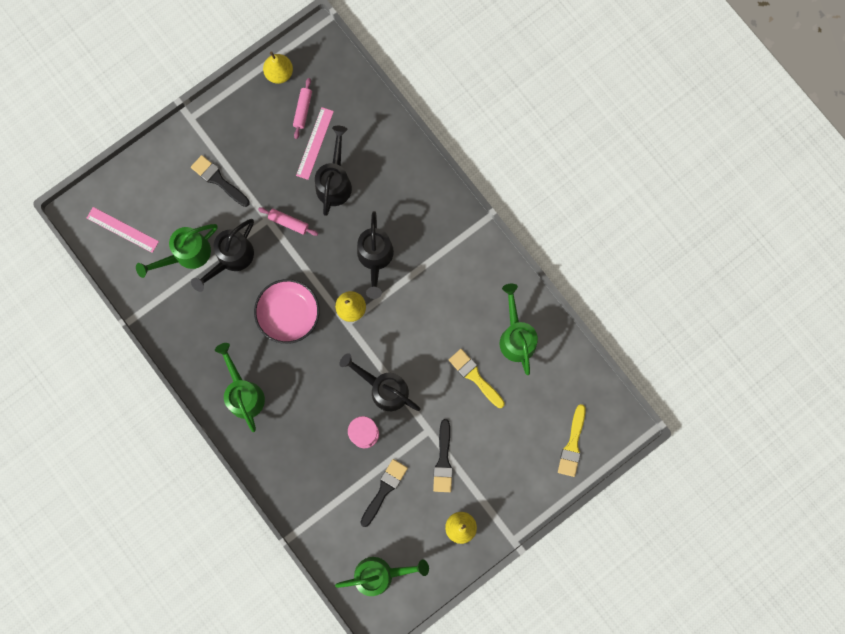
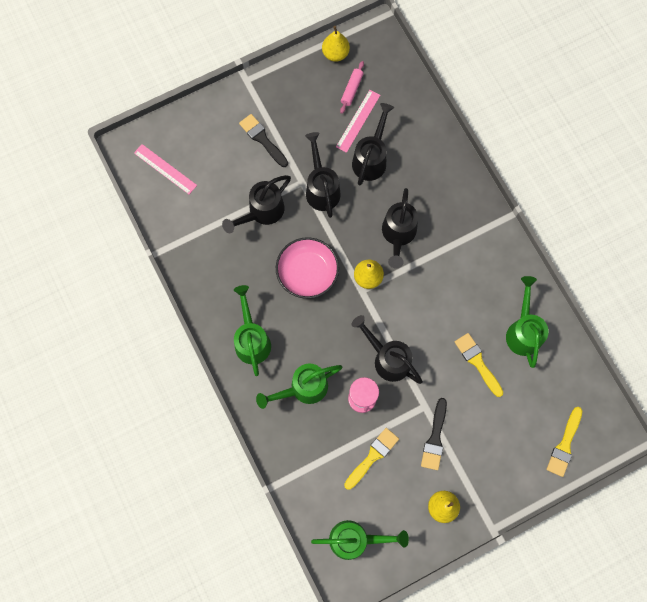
camera: 10 degrees right, 5 degrees down
(186, 254) = (221, 201): green watering can -> green watering can (303, 388)
(288, 222) = (321, 188): pink rolling pin -> black watering can
(384, 489) = (372, 456): black brush -> yellow brush

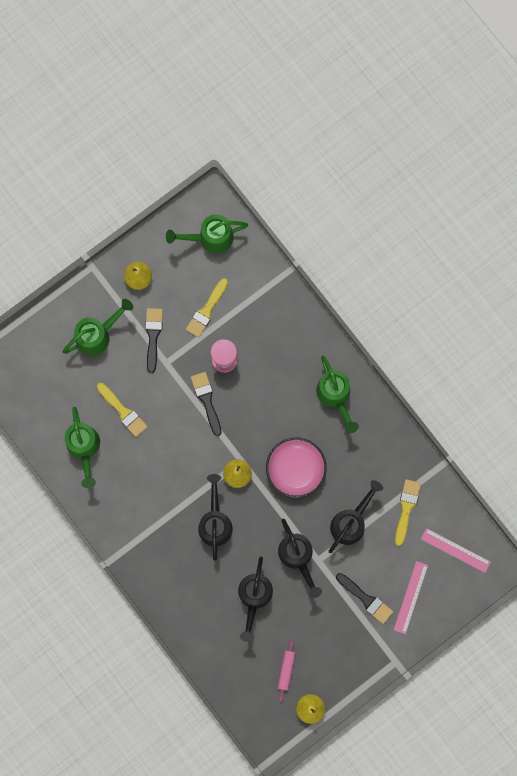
camera: 170 degrees right, 5 degrees up
(303, 388) = (279, 360): green watering can -> green watering can (97, 335)
(358, 121) = (274, 636): pink ruler -> pink ruler (411, 597)
(387, 358) = (206, 400): black watering can -> black brush
(564, 445) = (36, 350): yellow brush -> yellow brush (406, 508)

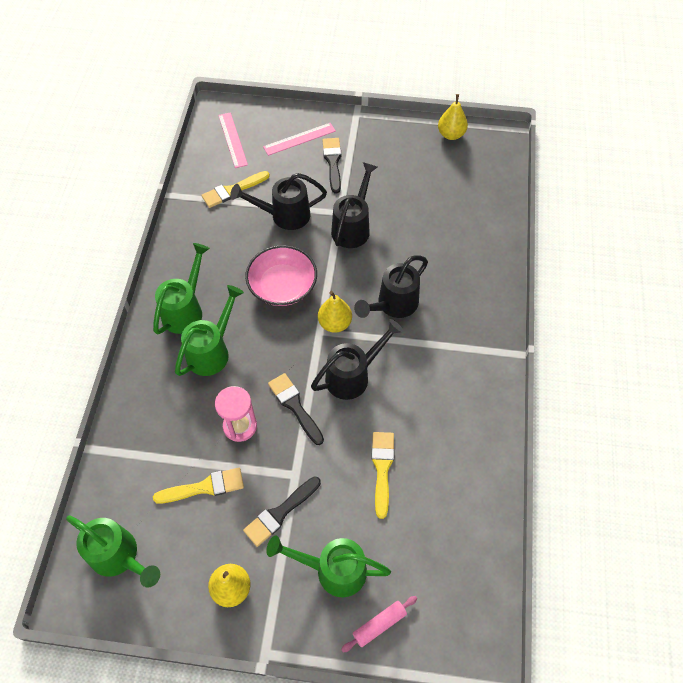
camera: 135 degrees left, 20 degrees down
(84, 448) = (453, 470): green watering can -> green watering can (212, 351)
(206, 400) = (295, 406): black brush -> black brush turned 120 degrees clockwise
(254, 597) = (418, 229): black watering can -> black watering can (353, 376)
(286, 670) = (444, 168): pink rolling pin -> pink rolling pin (379, 624)

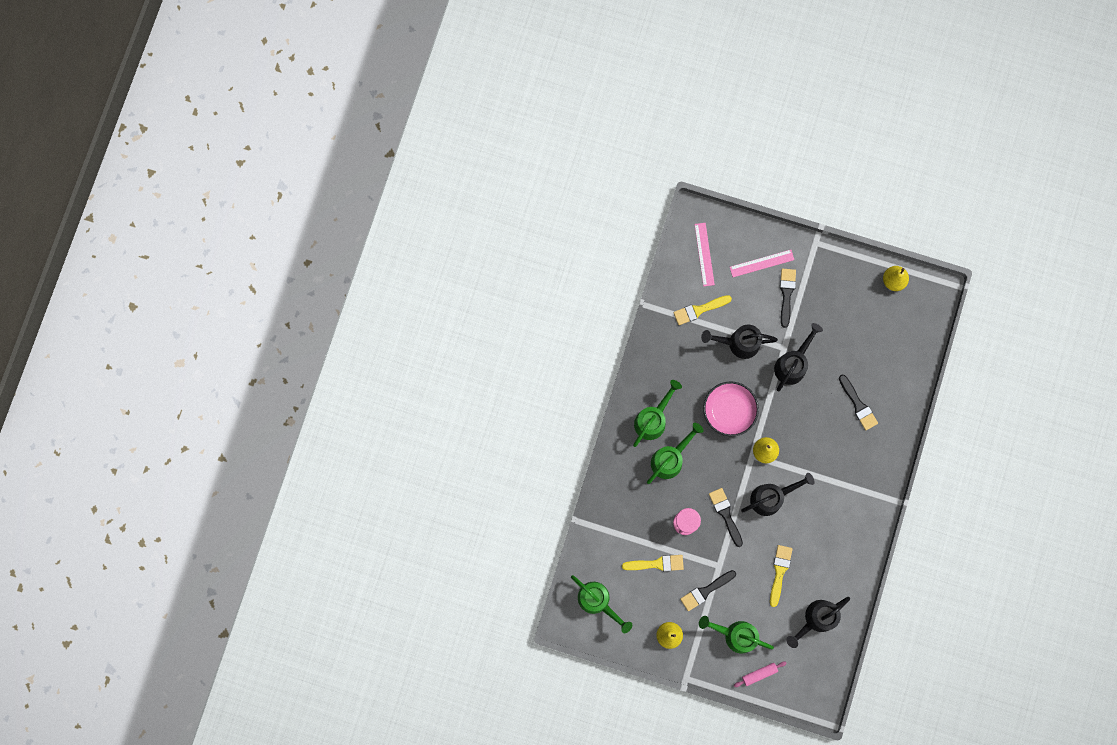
camera: 10 degrees right, 20 degrees up
(393, 305) = (811, 443): black watering can -> black watering can (816, 619)
(441, 256) = (858, 405): none -> black brush

